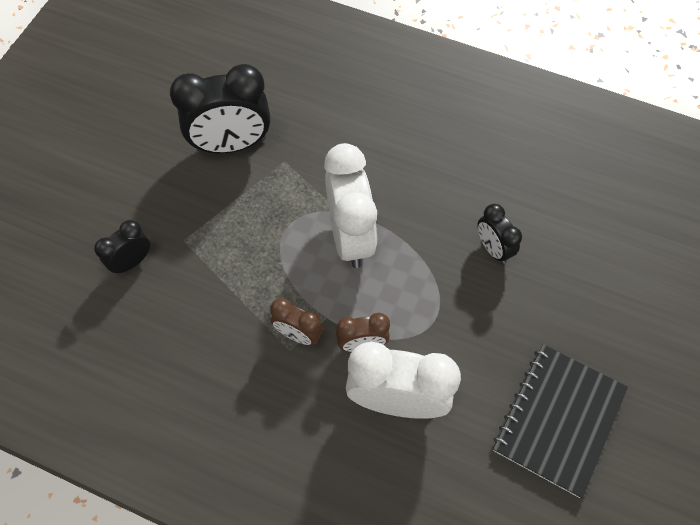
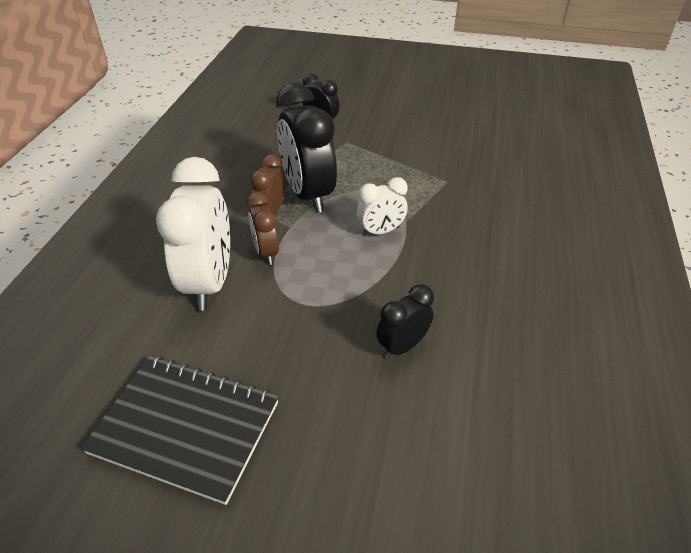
camera: 80 degrees right, 20 degrees down
(232, 144) = (449, 150): black clock -> black clock (308, 194)
(350, 236) = (380, 231): white clock -> white clock, size x0.53

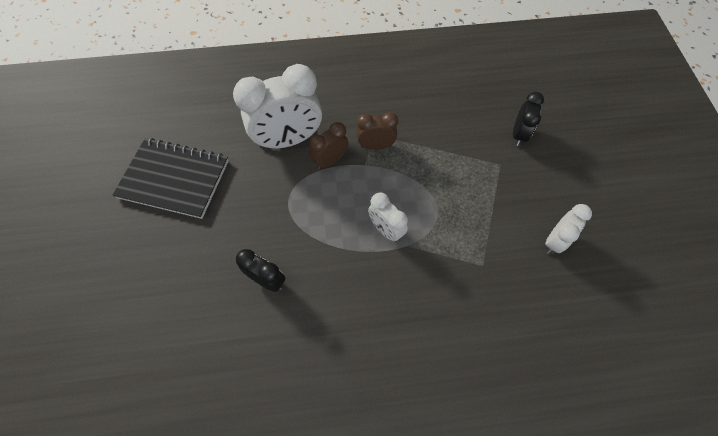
camera: 70 degrees right, 20 degrees up
(186, 427) = (174, 179): black notebook -> black notebook turned 75 degrees counterclockwise
(308, 194) = (409, 162): black clock -> none
(439, 137) = (554, 241): none -> white clock

